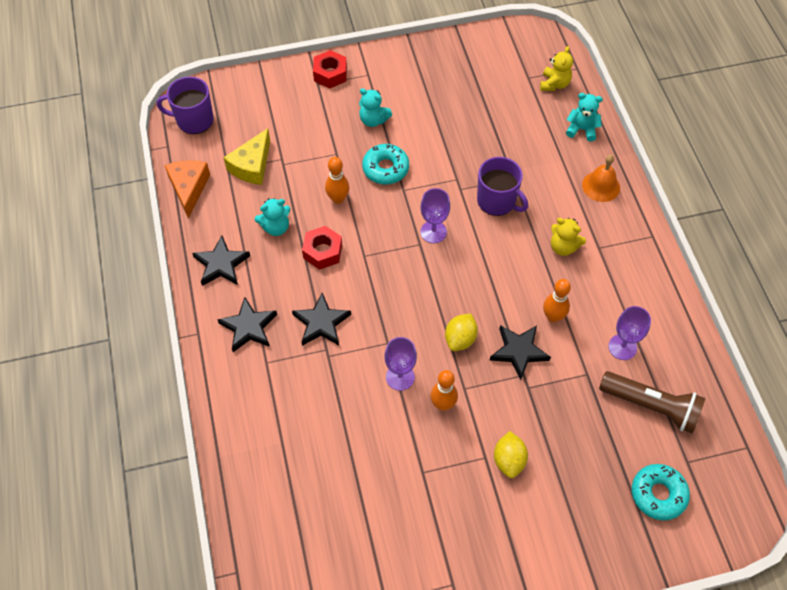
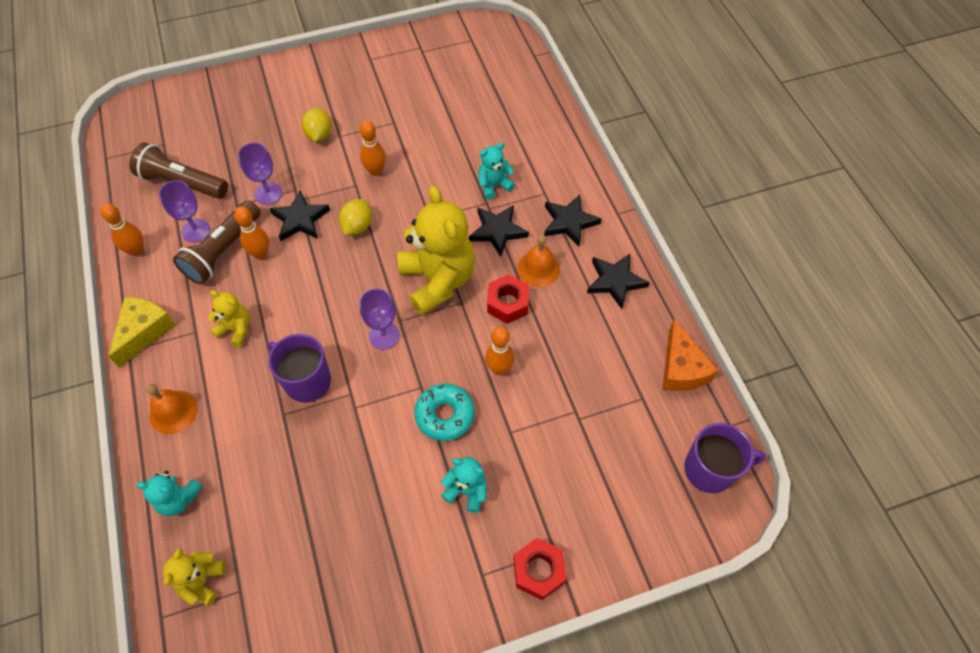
camera: 175 degrees right, 0 degrees up
(252, 166) = (614, 405): yellow cheese -> yellow cheese (144, 331)
(276, 227) = (566, 327): turquoise teddy bear -> turquoise teddy bear (494, 185)
(289, 282) = (538, 268): none -> orange bell
(383, 277) = (438, 280): none -> yellow teddy bear
(400, 377) = (416, 190): purple goblet -> purple goblet (268, 193)
(590, 322) = (223, 251): none -> brown flashlight
(658, 494) = (196, 121): turquoise donut -> none
(675, 329) = (137, 251): none -> orange bowling pin

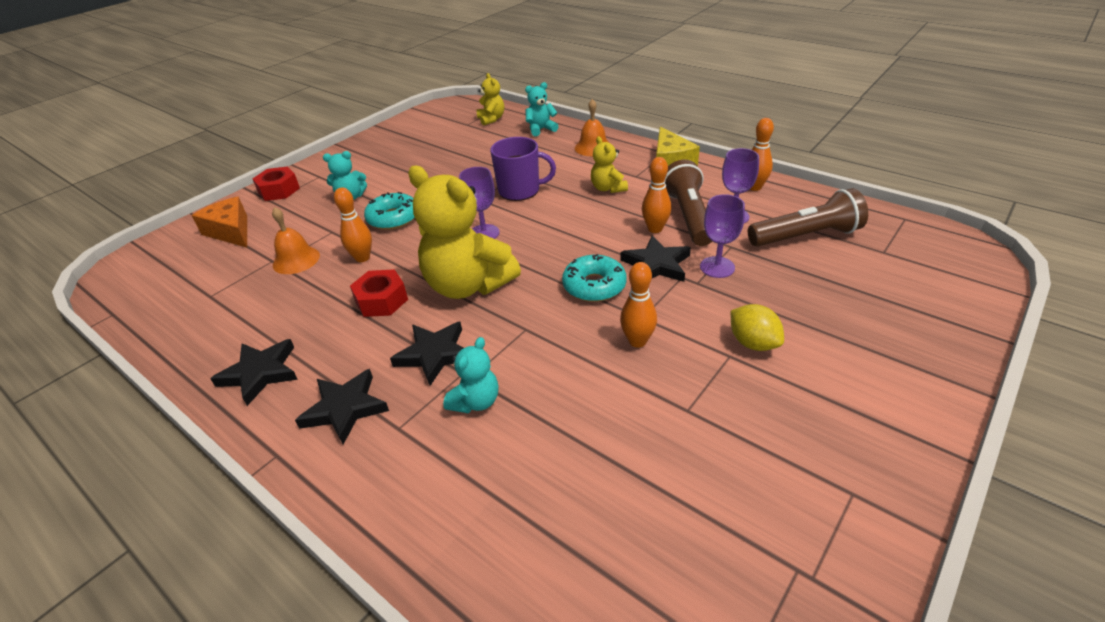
camera: 150 degrees right, 20 degrees down
(236, 329) = (608, 188): yellow teddy bear -> yellow teddy bear turned 75 degrees clockwise
(357, 226) = (594, 286): yellow lemon -> turquoise donut
(538, 268) = (363, 343): orange bell -> orange bell (296, 260)
(681, 368) = (166, 333): orange cheese -> orange cheese (231, 231)
(710, 469) = (136, 280): purple mug -> none

